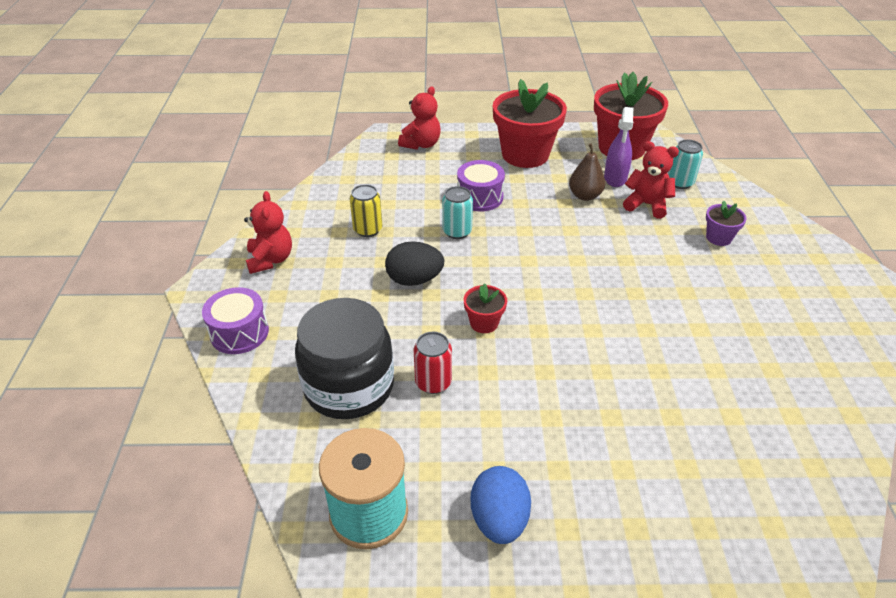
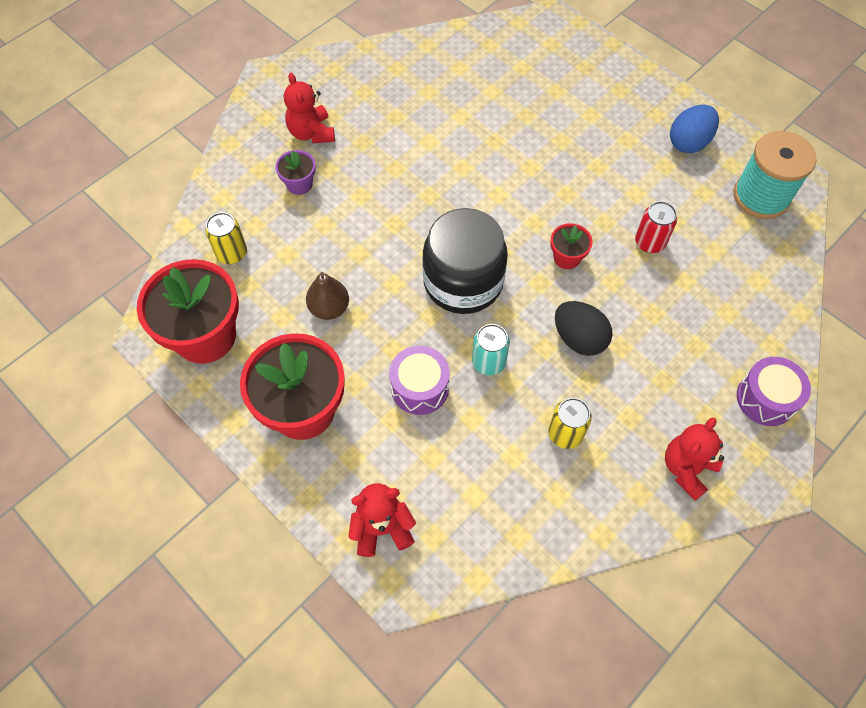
camera: 135 degrees left, 20 degrees up
(349, 386) = (711, 284): black jar -> black jar (463, 282)
(615, 178) = (273, 305): purple spray bottle -> none
(647, 205) = (297, 255): red teddy bear -> red teddy bear (311, 133)
(680, 182) = (232, 253): turquoise can -> yellow can

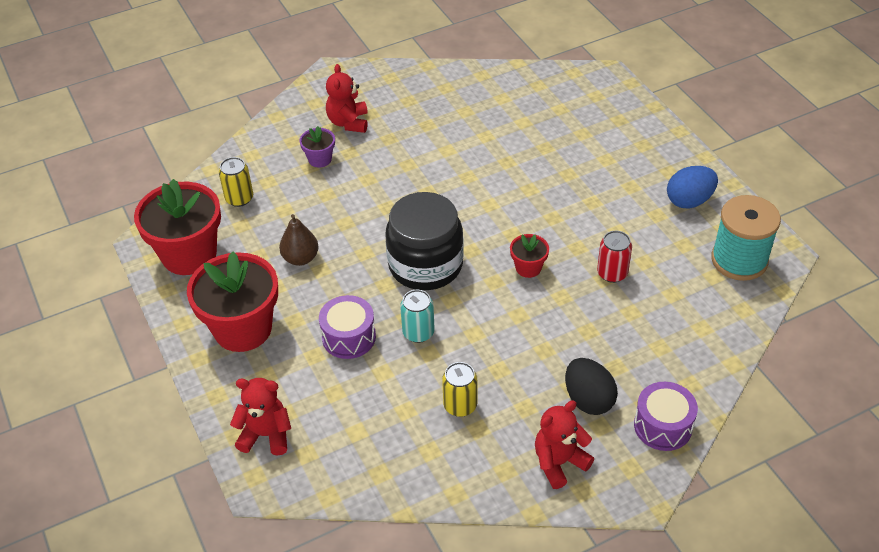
camera: 20 degrees right, 15 degrees down
(579, 339) = (508, 334): black egg -> black egg (588, 400)

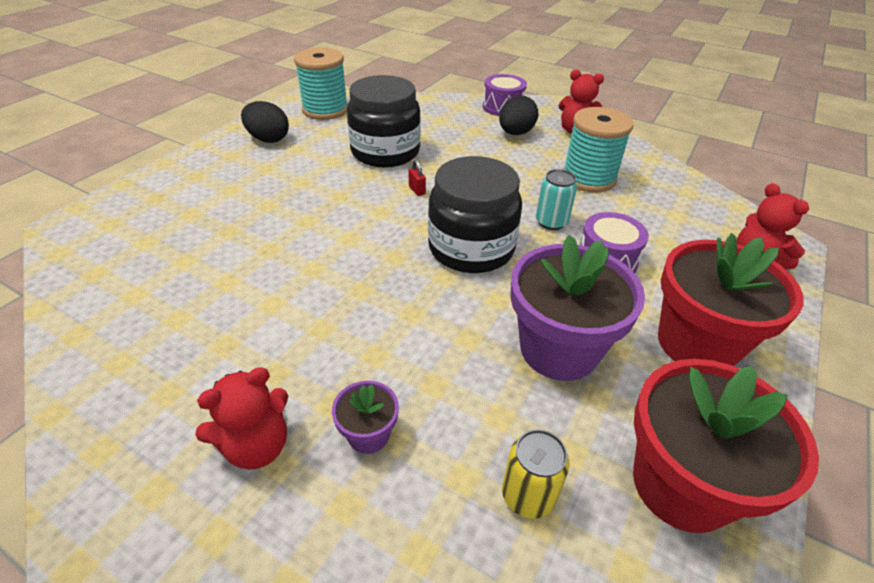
camera: 125 degrees left, 5 degrees down
(300, 258) = (559, 349): brown pear -> purple flower pot
(460, 405) = (588, 178): yellow can -> turquoise spool
(528, 268) = (417, 190): red flower pot -> red padlock
(612, 273) = (385, 152): red can -> black jar
(689, 201) = (268, 139): blue egg -> black egg

